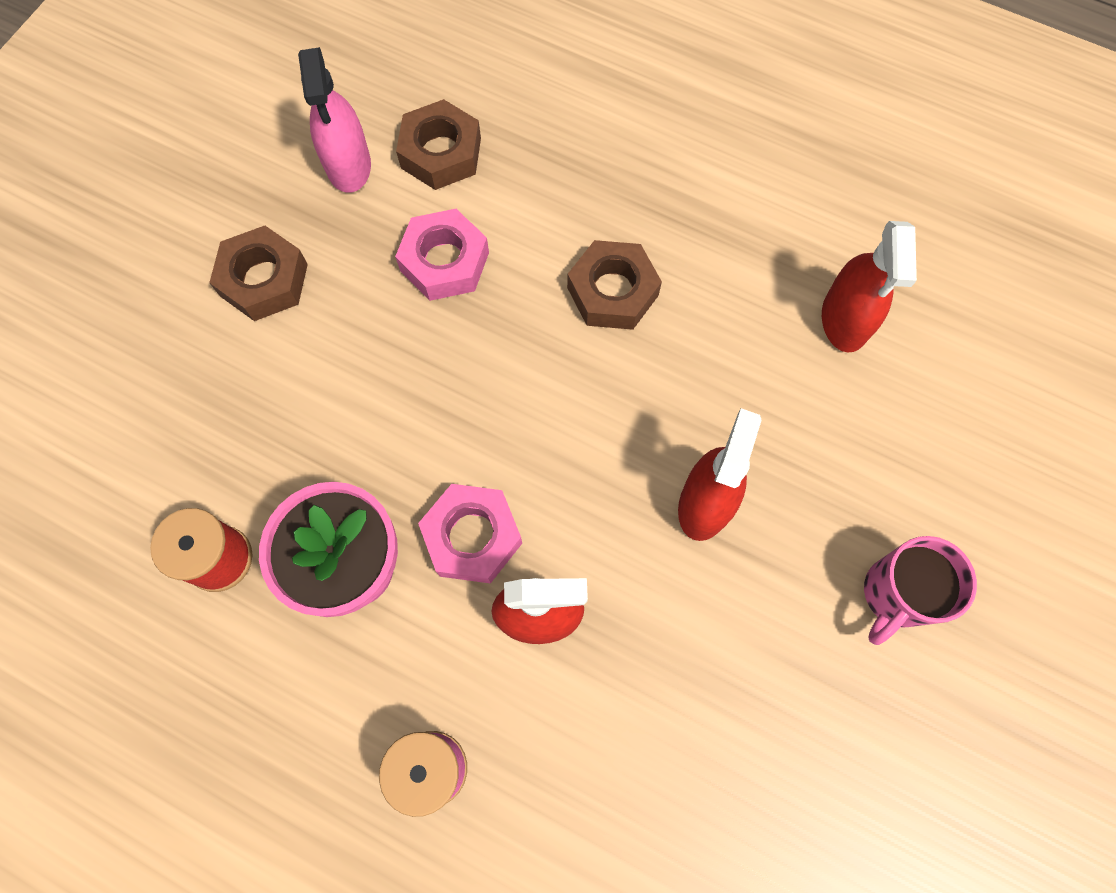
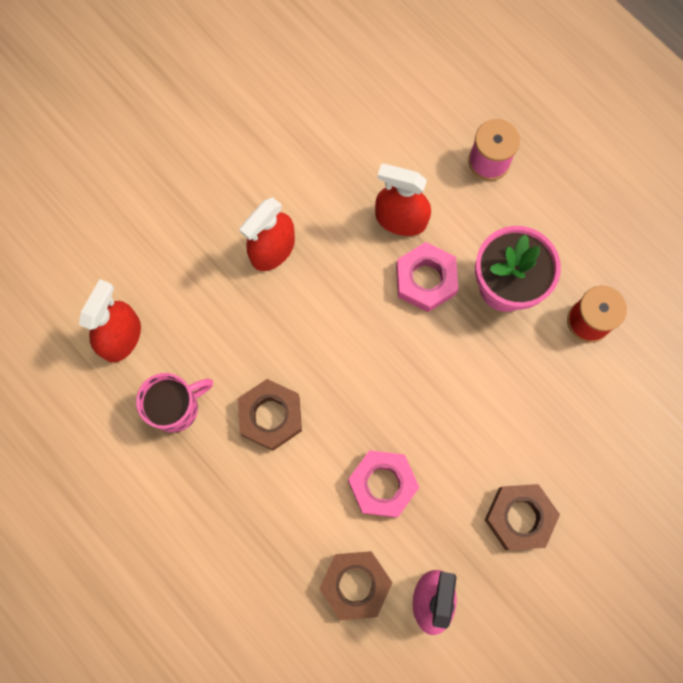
camera: 160 degrees left, 5 degrees up
(895, 594) = (185, 159): pink mug -> pink mug (176, 408)

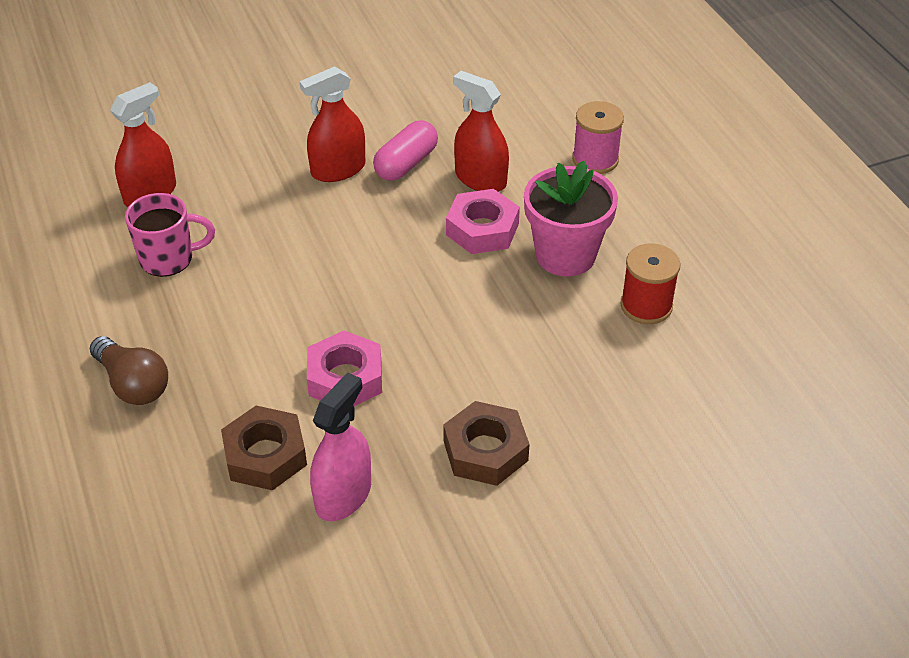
camera: 20 degrees right, 30 degrees down
(216, 553) = (133, 384): none -> brown light bulb
(271, 416) = (259, 290): brown nut -> none
(329, 222) = (406, 164): none -> pink capsule

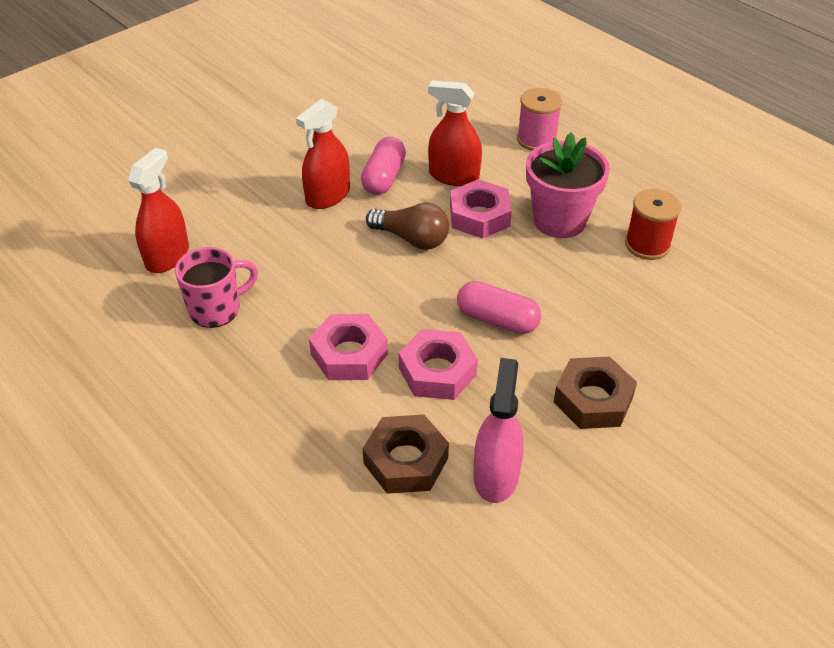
camera: 20 degrees left, 0 degrees up
(133, 384) = (245, 432): brown light bulb -> brown light bulb (412, 239)
(269, 337) = (349, 354): none -> pink nut
(436, 343) = (497, 320): none -> pink capsule

